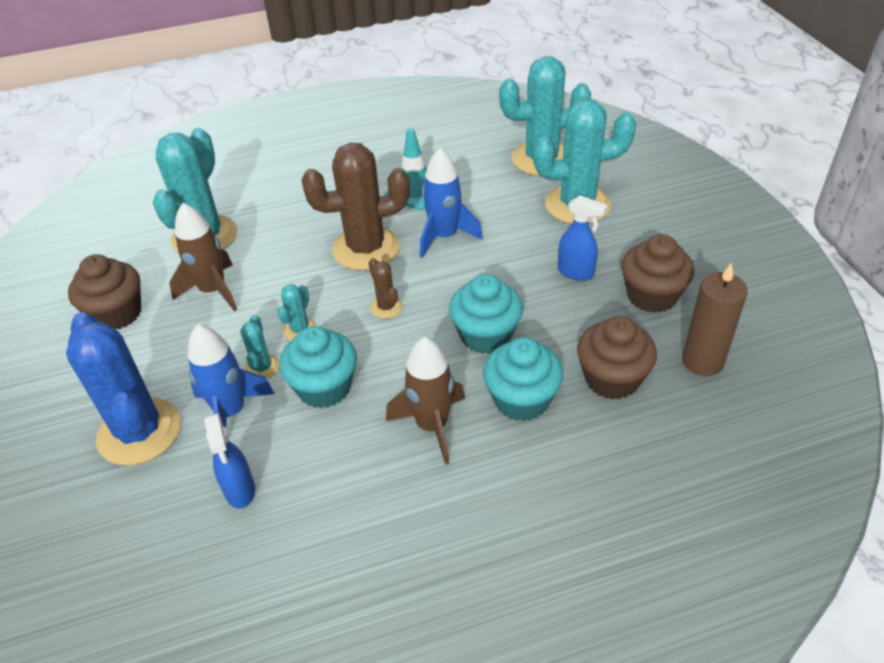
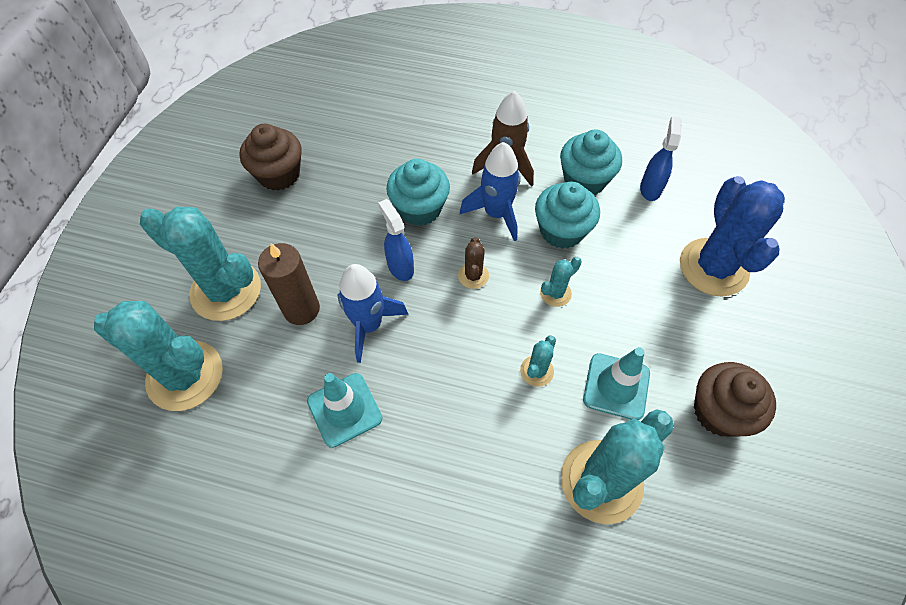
camera: 150 degrees left, 15 degrees up
(213, 291) = (616, 386): brown rocket -> turquoise traffic cone
(231, 412) = (639, 247): blue rocket -> blue rocket (496, 214)
(262, 367) = (601, 273): turquoise cactus -> turquoise cactus (536, 371)
(366, 249) = (447, 354): brown cactus -> none
(521, 400) = (437, 153): turquoise cupcake -> turquoise cupcake (584, 180)
(576, 272) = (305, 223): blue spray bottle -> blue spray bottle (400, 267)
(612, 379) = (370, 136): brown cupcake -> none
(702, 361) = (306, 118): brown candle -> brown candle (301, 309)

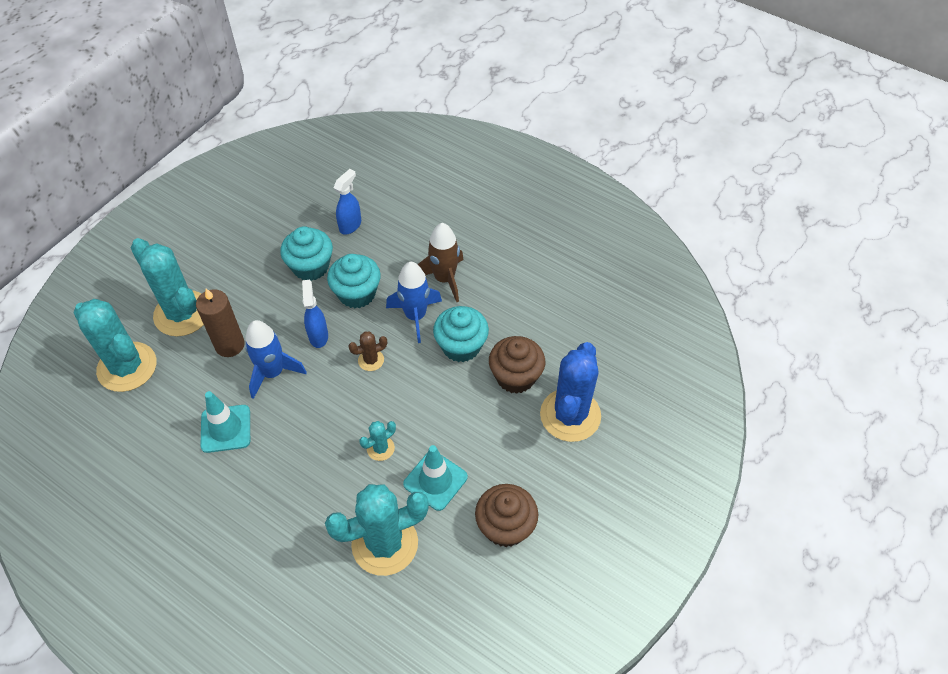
camera: 20 degrees right, 5 degrees down
(279, 174) = (262, 233): brown cupcake -> brown cupcake (515, 377)
(473, 275) = (371, 360): brown cactus -> brown cactus turned 45 degrees clockwise
(555, 293) = (428, 394): turquoise cactus -> none
(584, 180) = (504, 310): turquoise cupcake -> turquoise cupcake (310, 267)
(650, 188) = (556, 334): blue spray bottle -> blue spray bottle (350, 225)

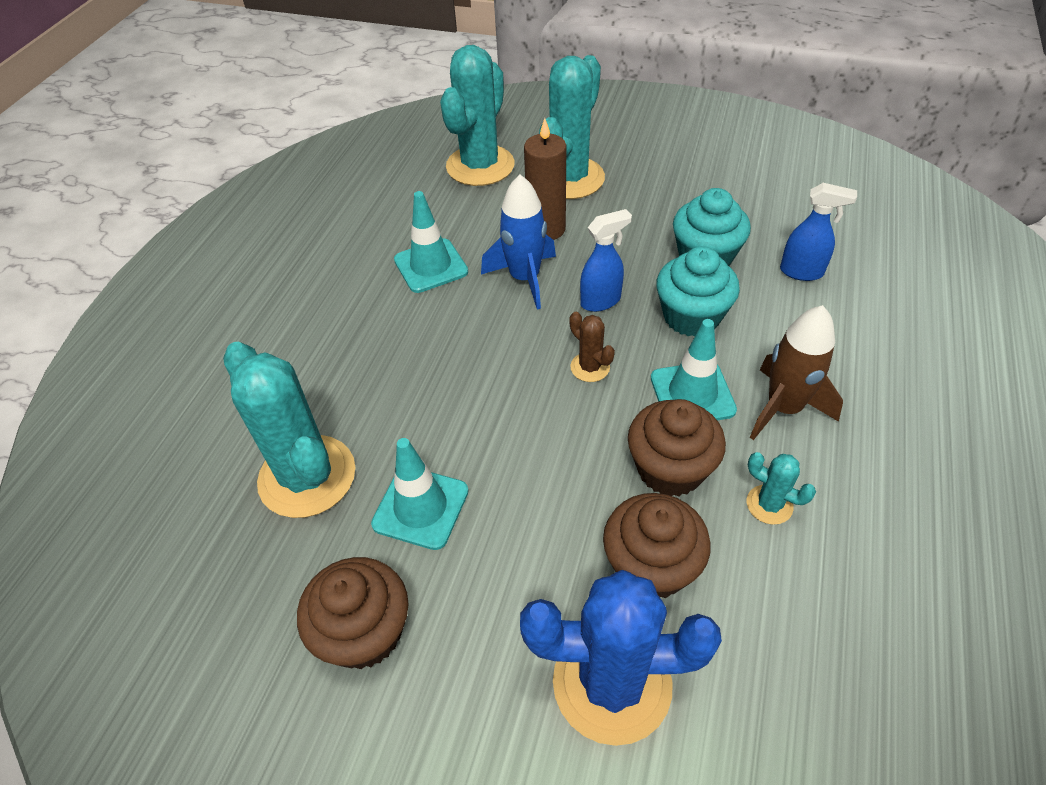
camera: 75 degrees right, 5 degrees down
(380, 448) = (453, 424): turquoise cactus -> turquoise cactus (769, 505)
(415, 316) = (692, 394): blue rocket -> turquoise traffic cone
(461, 346) = (670, 469): turquoise cupcake -> brown cupcake

